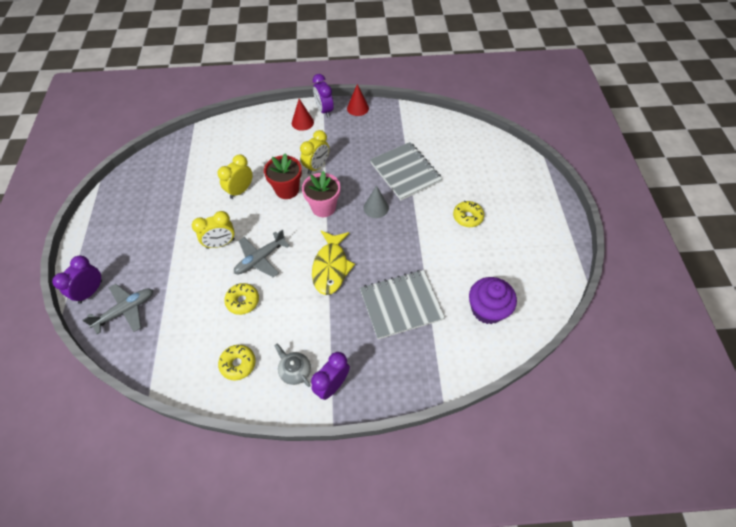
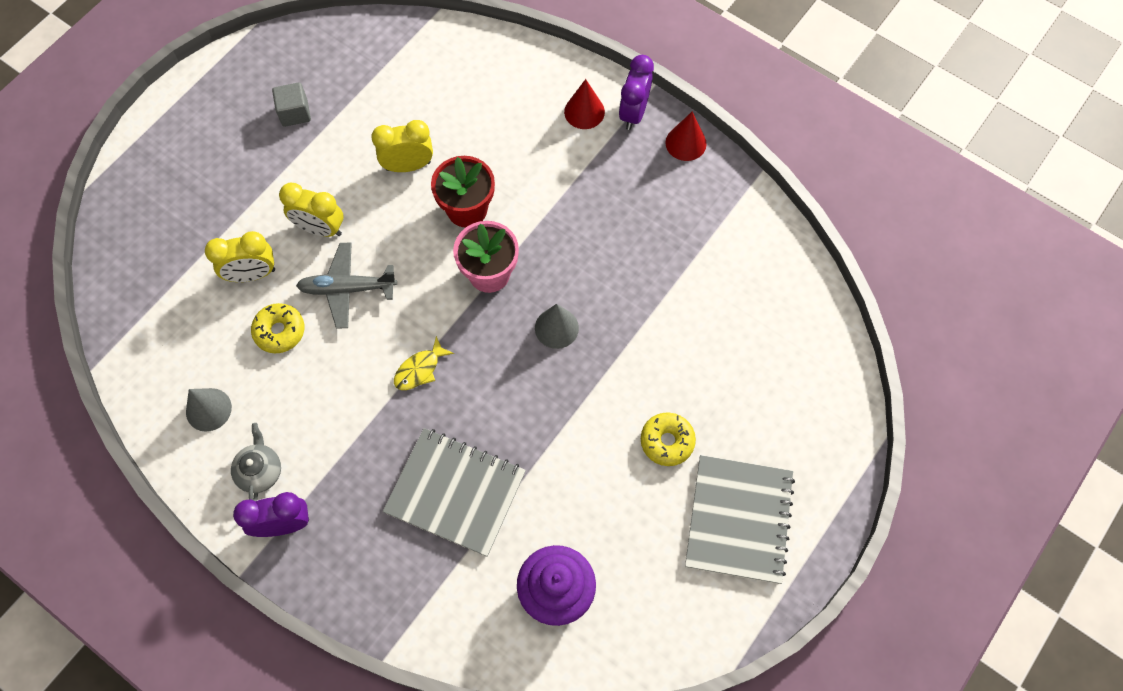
camera: 40 degrees right, 10 degrees up
(91, 292) = (132, 183): purple clock -> none
(126, 310) = (149, 239): grey plane -> none
(158, 205) = (295, 113): none -> grey cube
(238, 364) = (208, 409): yellow donut -> grey cone
(316, 166) = (537, 201): yellow clock -> yellow clock (252, 274)
(331, 267) = (420, 369): yellow fish -> yellow fish, size x0.53
(405, 172) = (651, 303): grey notebook -> grey notebook (739, 520)

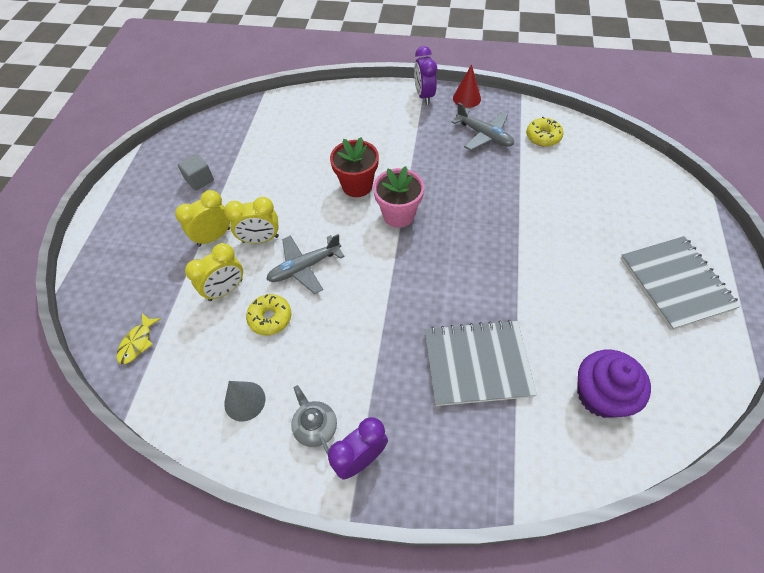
camera: 25 degrees left, 10 degrees down
(408, 166) = (300, 178): yellow clock -> yellow clock (214, 237)
(420, 369) = (392, 294): yellow fish -> yellow fish (138, 343)
(556, 328) = (467, 226): grey cone -> none
(584, 111) = (394, 106): red cone -> none
(667, 212) = (484, 135): none -> grey plane
(667, 441) = (591, 259): yellow donut -> yellow donut (543, 137)

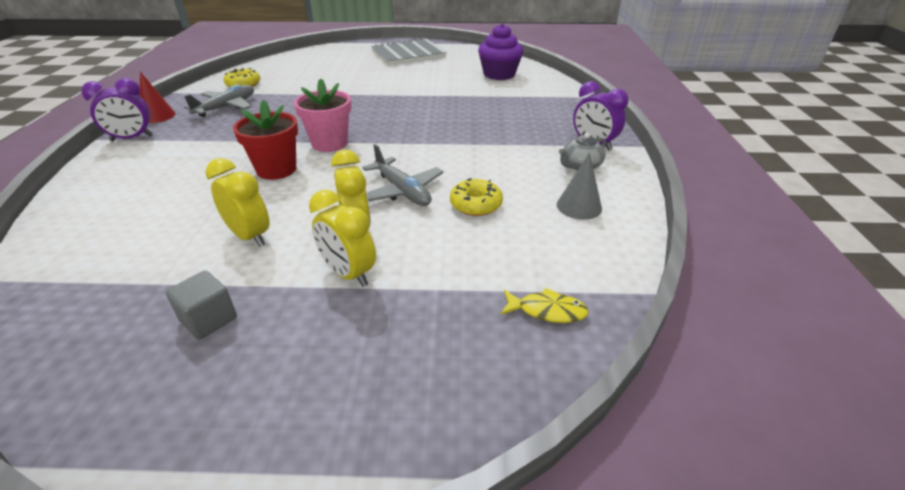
camera: 100 degrees left, 20 degrees down
(225, 290) = (442, 245): yellow clock -> yellow clock (250, 236)
(477, 363) = (491, 107): grey notebook -> none

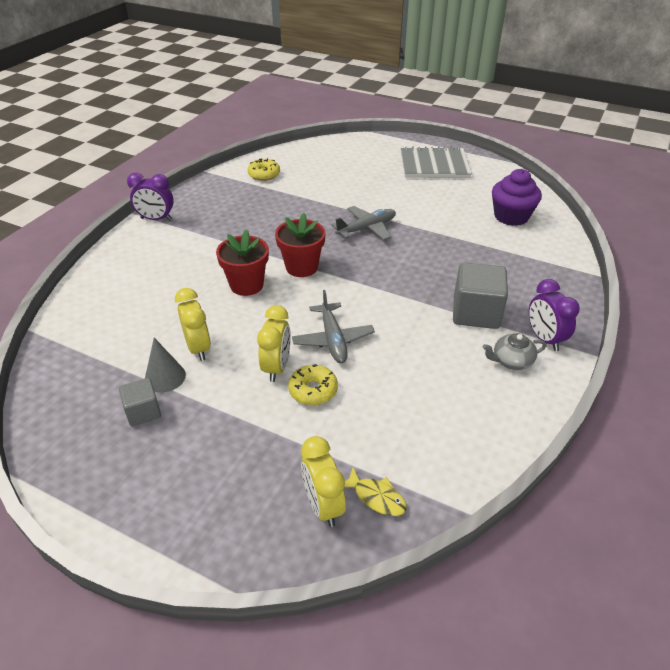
camera: 25 degrees right, 5 degrees up
(157, 116) = (183, 197): red cone -> none
(226, 107) = (239, 200): grey plane -> grey plane (367, 228)
(329, 143) = (301, 267): pink flower pot -> red flower pot
(348, 274) = (250, 407): yellow clock -> yellow clock (323, 505)
(476, 205) = (385, 374): yellow donut -> yellow donut (313, 390)
(522, 141) = (475, 313): none -> grey cube
(579, 206) = (476, 406): grey cone -> grey cone (165, 377)

